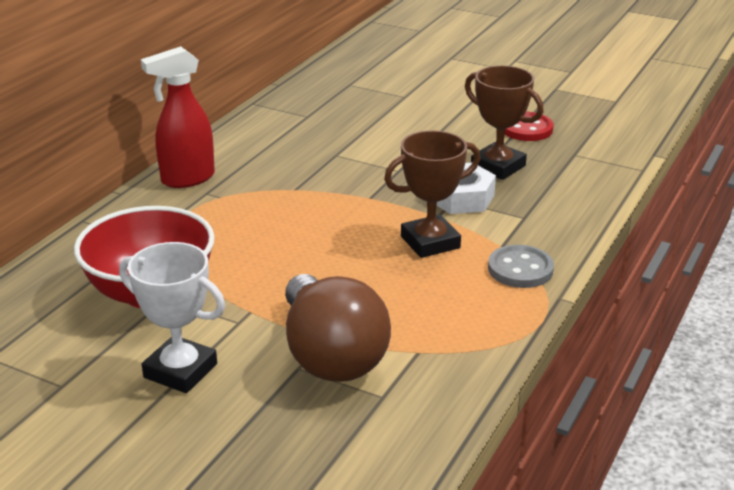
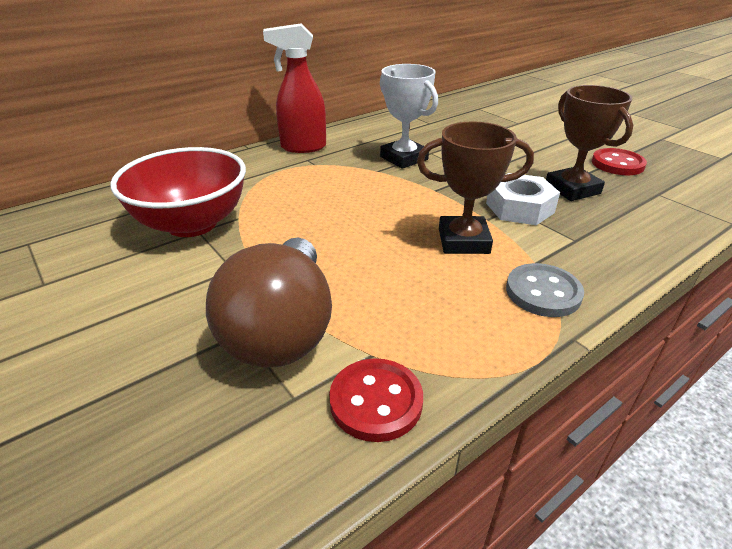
camera: 25 degrees right, 5 degrees up
(180, 371) = (141, 300): white trophy -> white trophy (404, 158)
(444, 380) = (376, 401): none -> red button

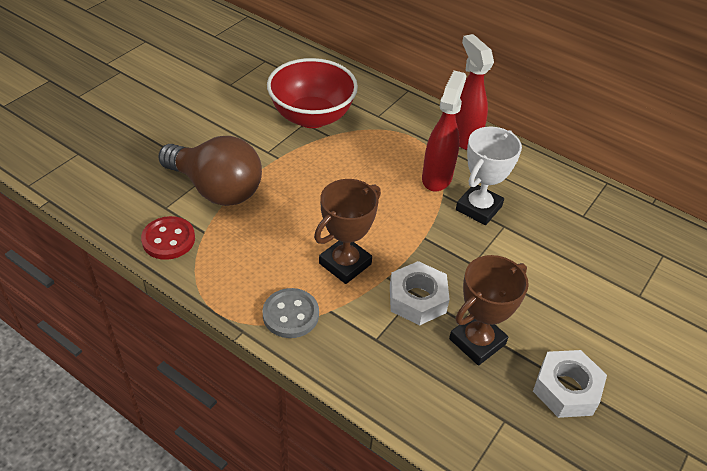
camera: 70 degrees right, 10 degrees up
(282, 329) = (216, 189): brown light bulb -> brown light bulb turned 135 degrees counterclockwise
(352, 169) = (437, 177): none -> red spray bottle
(463, 241) = (345, 264): brown trophy -> brown trophy turned 60 degrees clockwise
(617, 164) = (566, 389): red button -> white nut

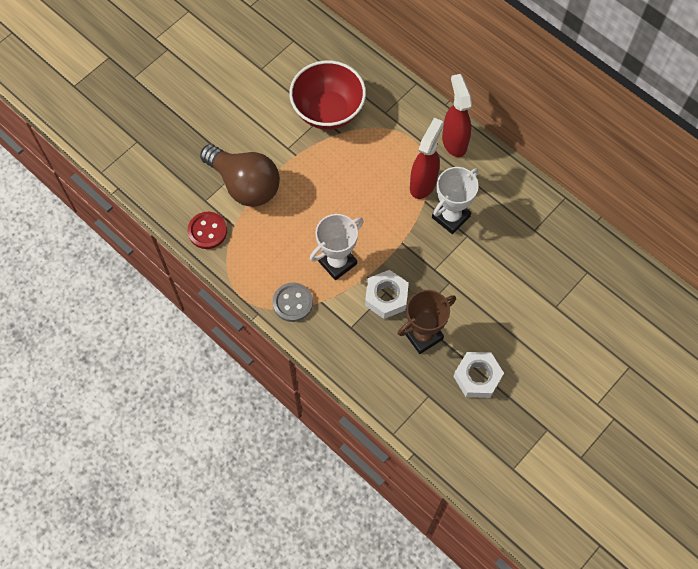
camera: 10 degrees right, 20 degrees up
(345, 264) = (337, 262): brown trophy -> white trophy

